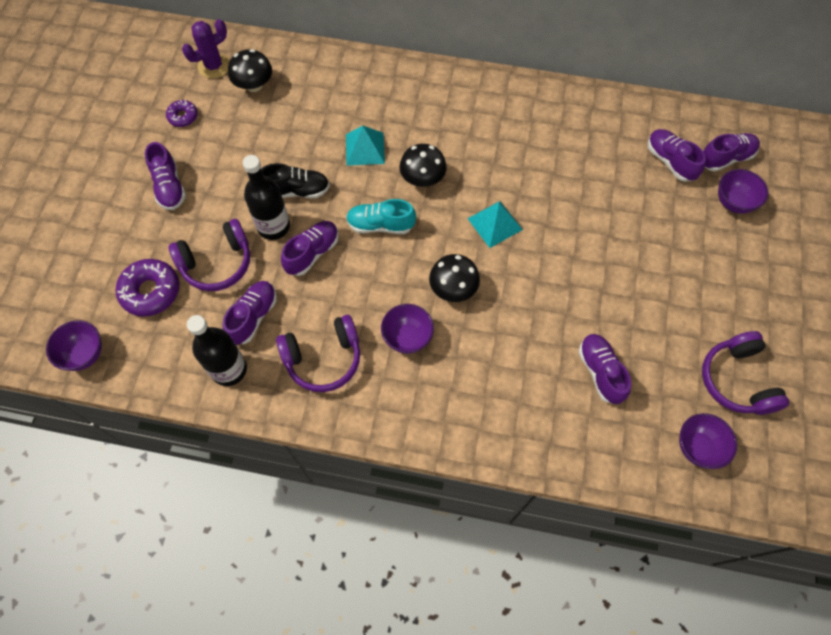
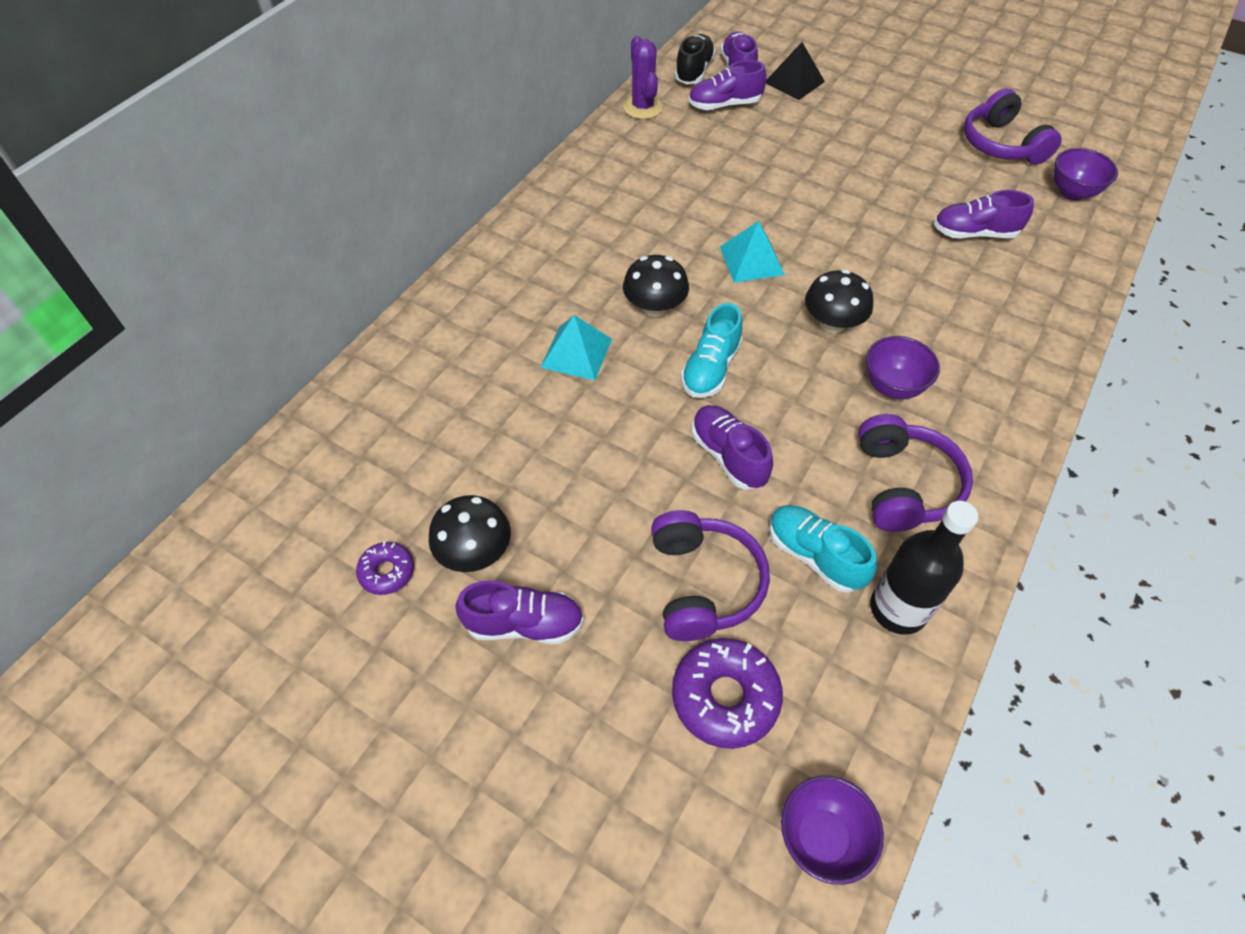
camera: 70 degrees left, 10 degrees down
(214, 66) = (307, 502): purple cactus -> purple cactus (643, 107)
(253, 317) = (814, 555): purple shoe -> turquoise shoe
(254, 85) = (382, 456): black mushroom -> black mushroom (475, 552)
(273, 226) = (664, 492): black bottle -> none
(297, 191) = (612, 448): black shoe -> black shoe (694, 71)
(733, 202) = (794, 82): purple bowl -> black pyramid
(736, 380) = (1001, 144): purple headphones -> purple headphones turned 60 degrees clockwise

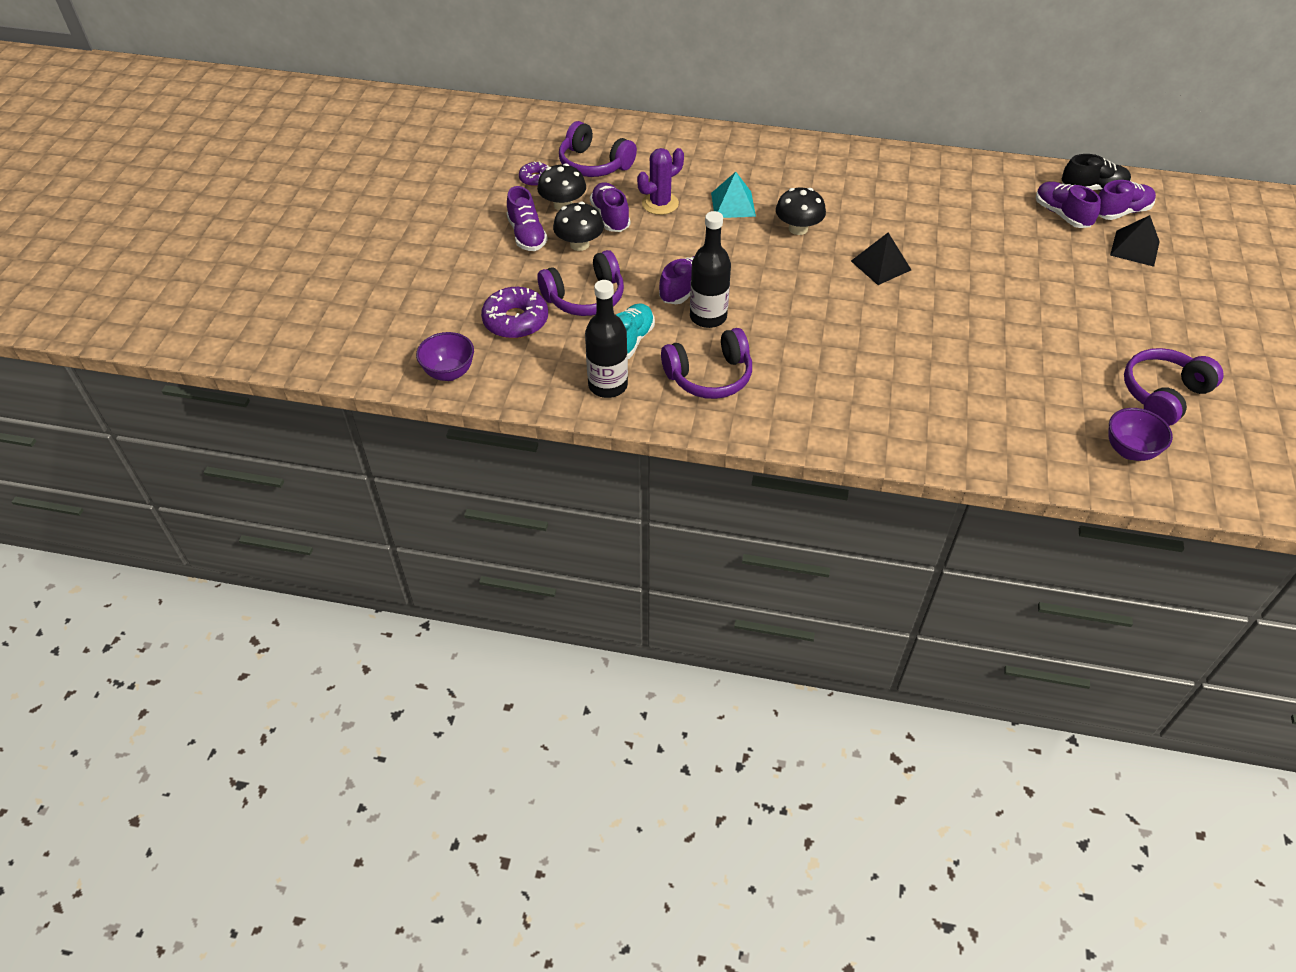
camera: 70 degrees right, 5 degrees down
(398, 482) = (594, 164): none -> purple headphones
(643, 107) = (1017, 173): purple cactus -> purple cactus (660, 203)
(710, 369) = (757, 266): turquoise shoe -> none
(751, 260) = (880, 265): turquoise pyramid -> black pyramid
(791, 450) = (708, 317): none -> black bottle
(832, 323) = (843, 318): black mushroom -> black mushroom (579, 244)
(892, 386) = (799, 359): purple bowl -> none
(974, 233) = (1013, 387): purple shoe -> purple shoe (610, 217)

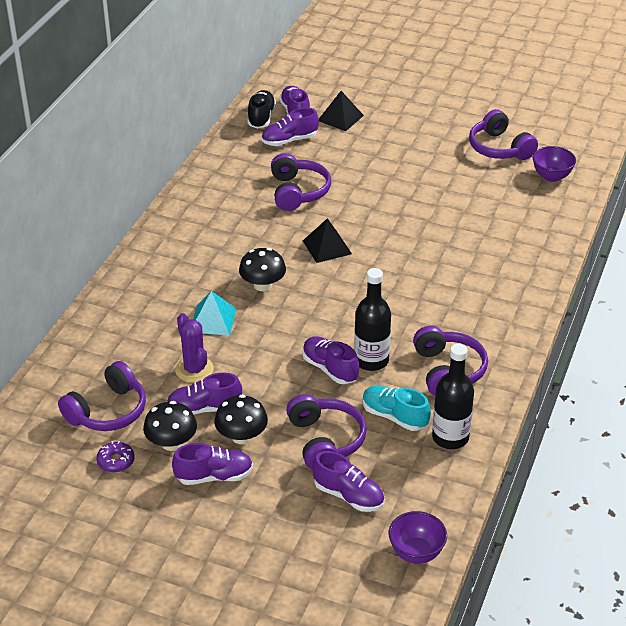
camera: 80 degrees left, 10 degrees down
(515, 320) = (348, 496): purple donut -> purple shoe
(968, 233) = (298, 192): none -> purple headphones

